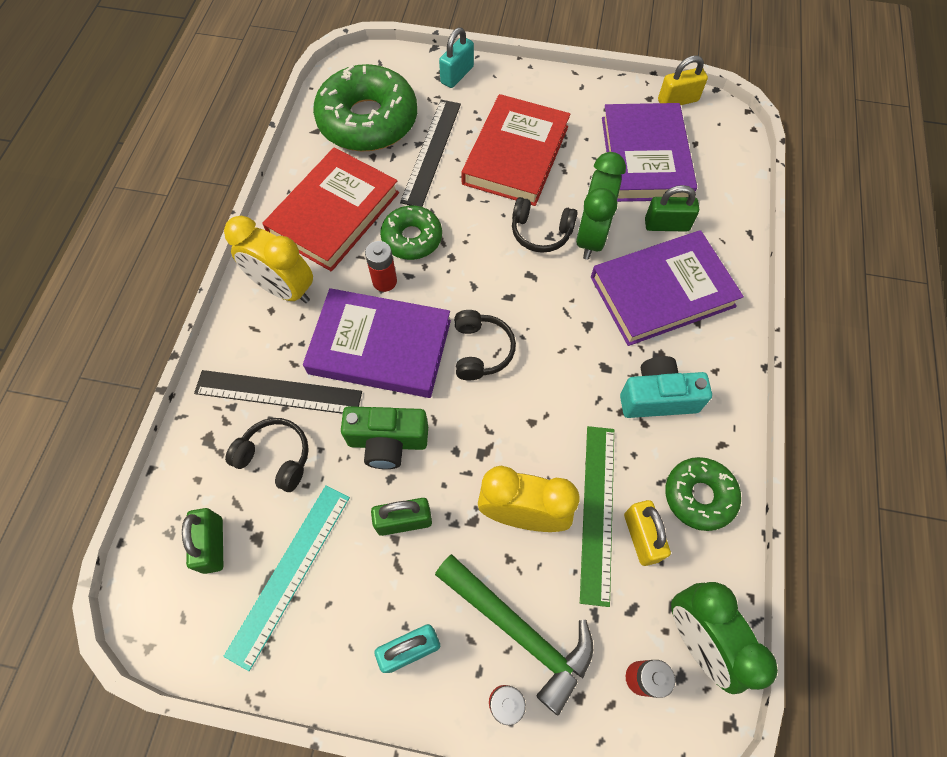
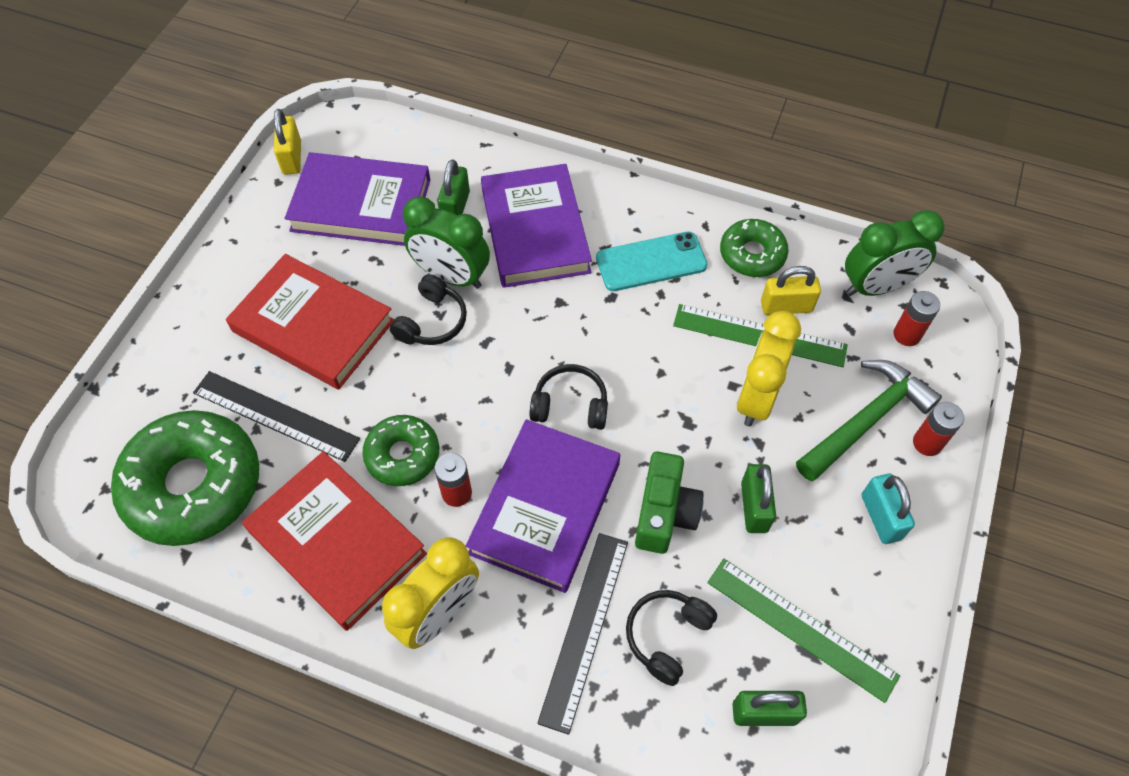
camera: 80 degrees left, 5 degrees down
(289, 573) = (801, 628): turquoise ruler -> green ruler
(457, 75) = (157, 368): turquoise padlock -> none
(657, 397) = (651, 262): turquoise camera -> turquoise phone

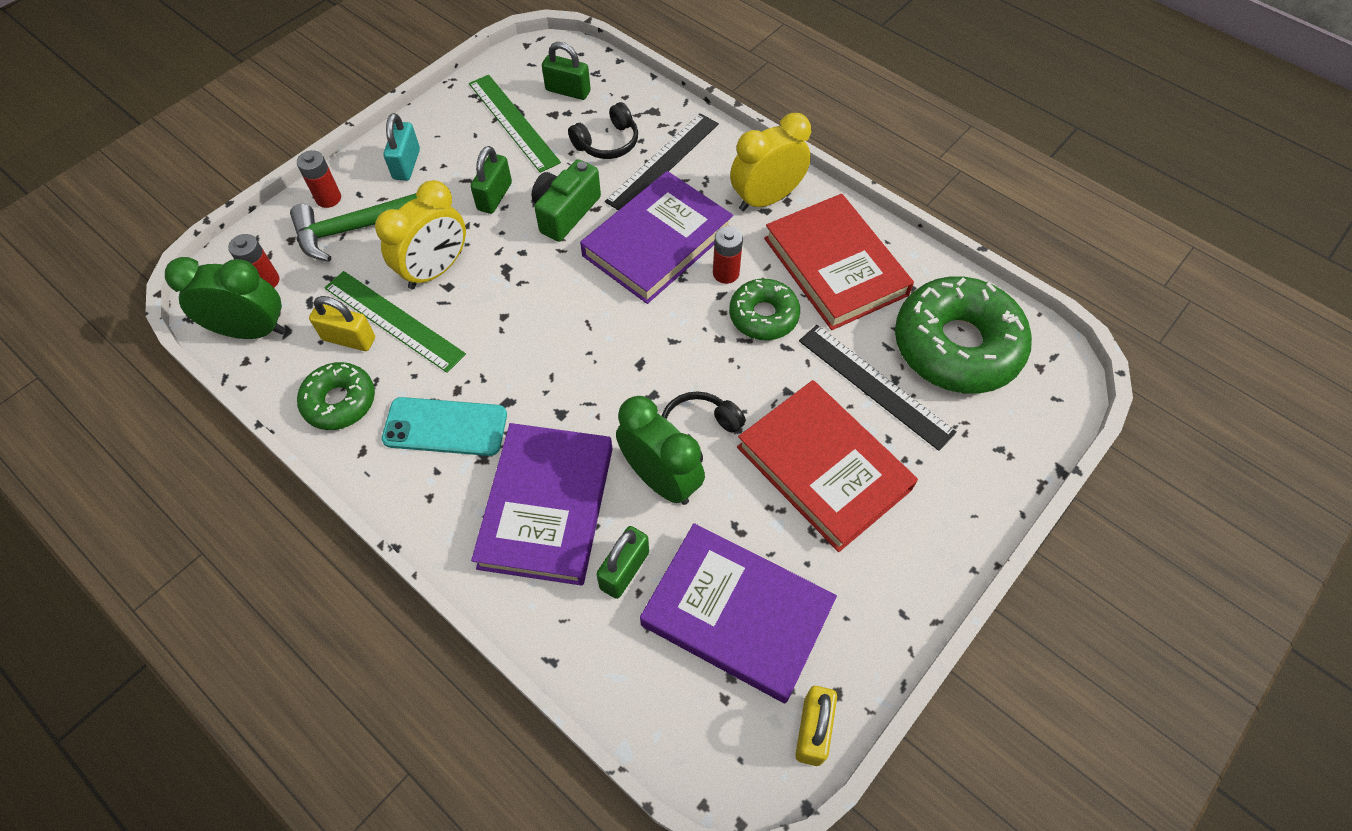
camera: 160 degrees left, 0 degrees up
(570, 405) = (599, 313): black headphones -> none

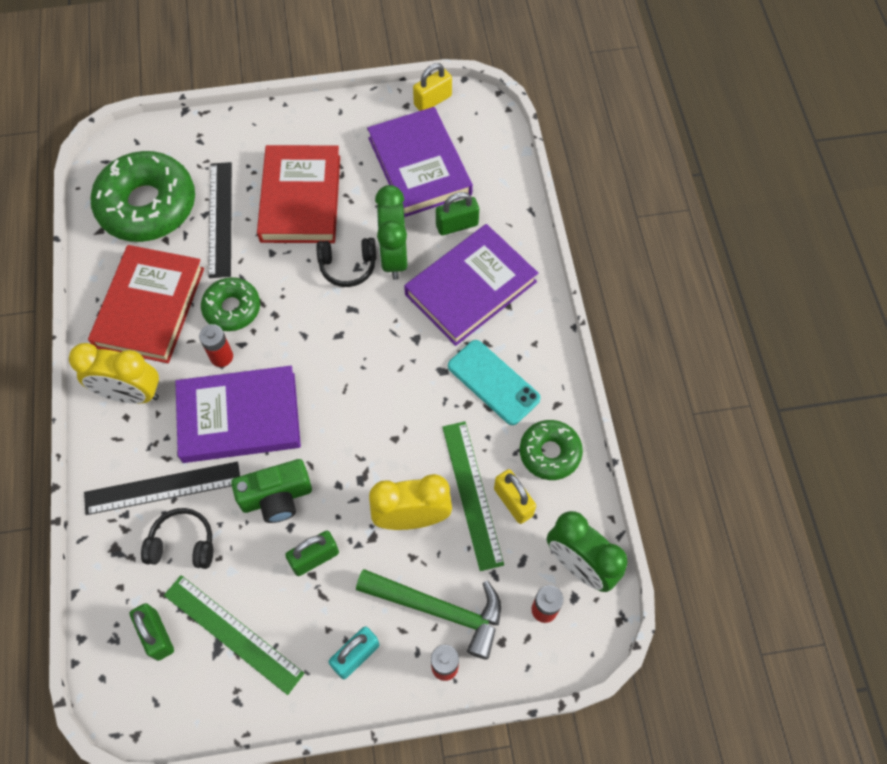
camera: 140 degrees left, 5 degrees up
(513, 122) = (233, 633): green ruler -> green ruler turned 60 degrees counterclockwise

